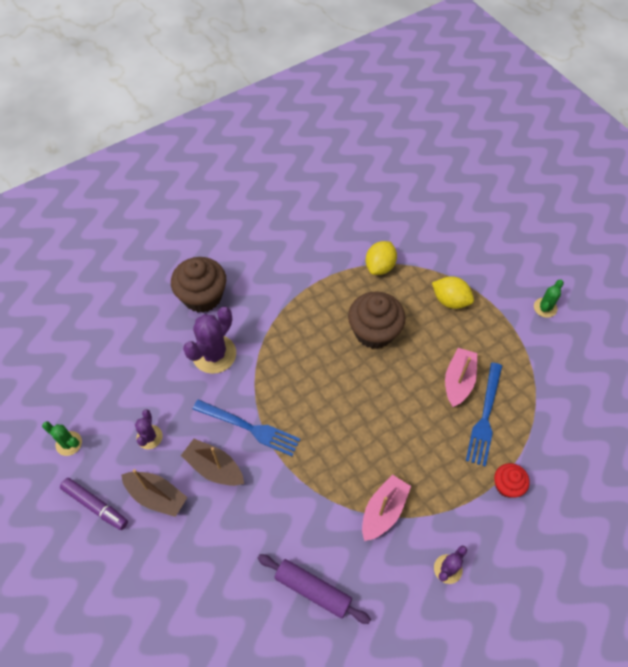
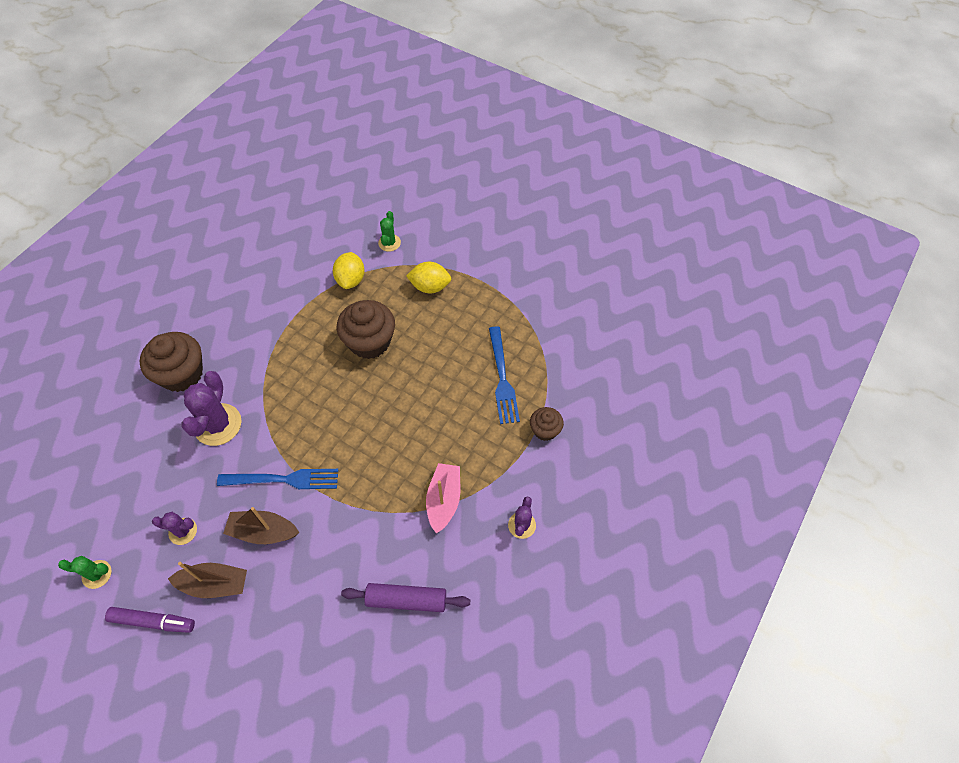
camera: 25 degrees left, 0 degrees up
(149, 437) = (183, 531): purple cactus -> purple cactus turned 60 degrees counterclockwise
(458, 381) = (466, 356): pink boat -> none
(507, 485) = (545, 430): red cupcake -> brown cupcake
(545, 308) = (517, 261): green cactus -> green cactus (389, 243)

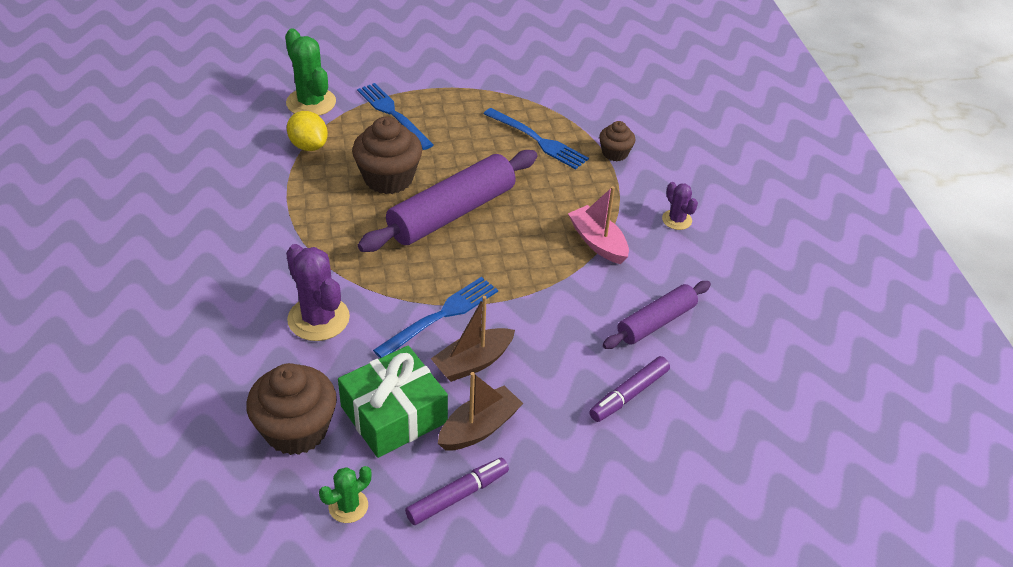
camera: 45 degrees left, 15 degrees down
(182, 374) = (223, 305): brown cupcake -> brown cupcake (296, 430)
(183, 531) = (394, 414): purple cactus -> green gift
(324, 641) = (629, 394): none -> purple marker
(377, 401) = (452, 213): none -> purple rolling pin
(389, 243) = (311, 102): green cactus -> green cactus, size x1.82
(430, 287) = (392, 114): yellow lemon -> blue fork

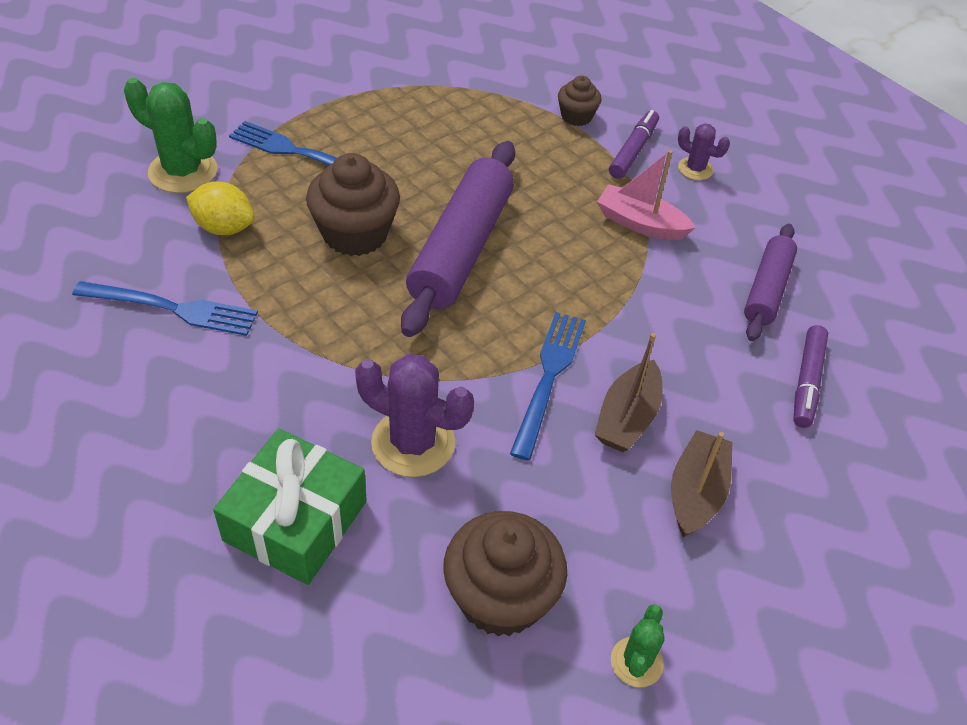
camera: 30 degrees left, 5 degrees up
(394, 414) = (594, 521): green gift -> green gift (295, 521)
(457, 496) = (739, 585): purple marker -> purple marker (633, 151)
(538, 140) = (486, 129): blue fork -> blue fork (173, 308)

